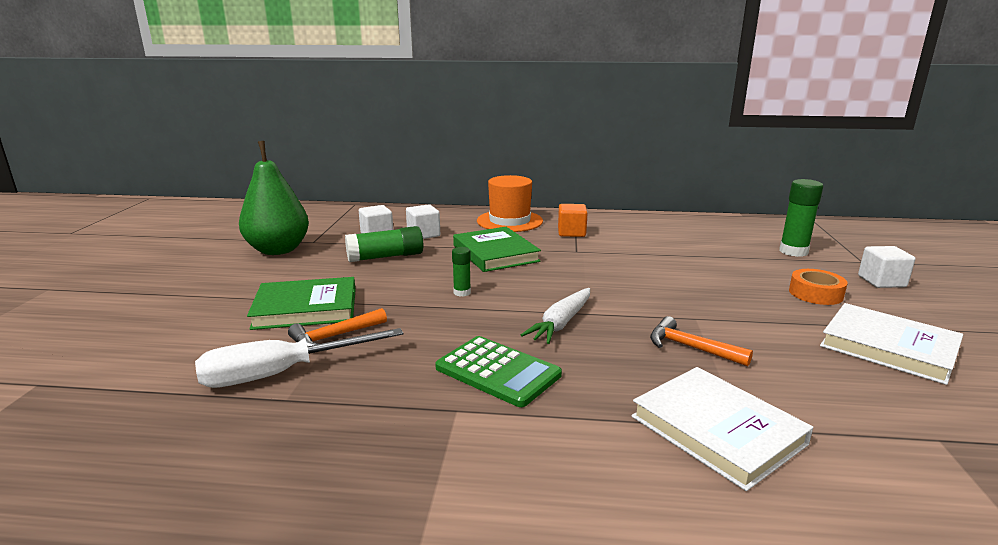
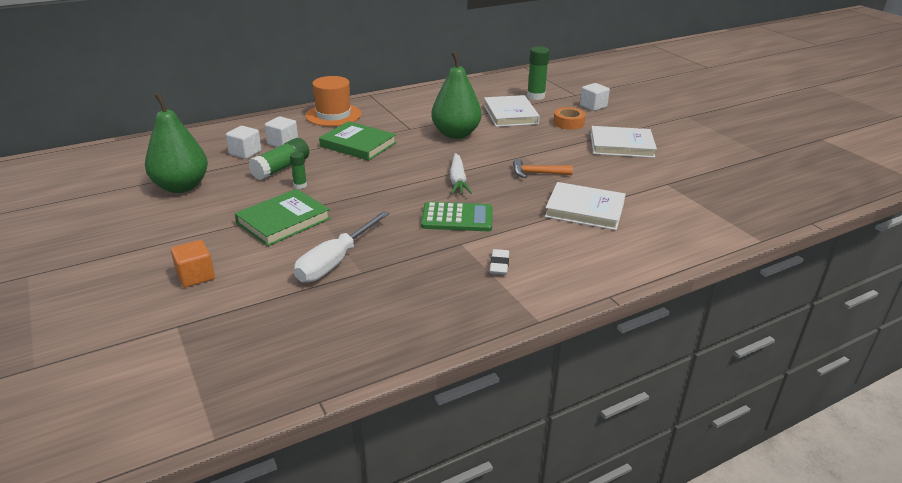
camera: 35 degrees left, 10 degrees up
(334, 336) = (334, 231): orange hammer -> none
(462, 292) = (374, 179): green glue stick -> green glue stick (300, 185)
(468, 467) = (499, 265): none -> white eraser
(571, 232) = (390, 114): orange cube -> orange cube (195, 276)
(626, 269) = (456, 134): none -> green pear
(731, 264) = (510, 114): none -> white book

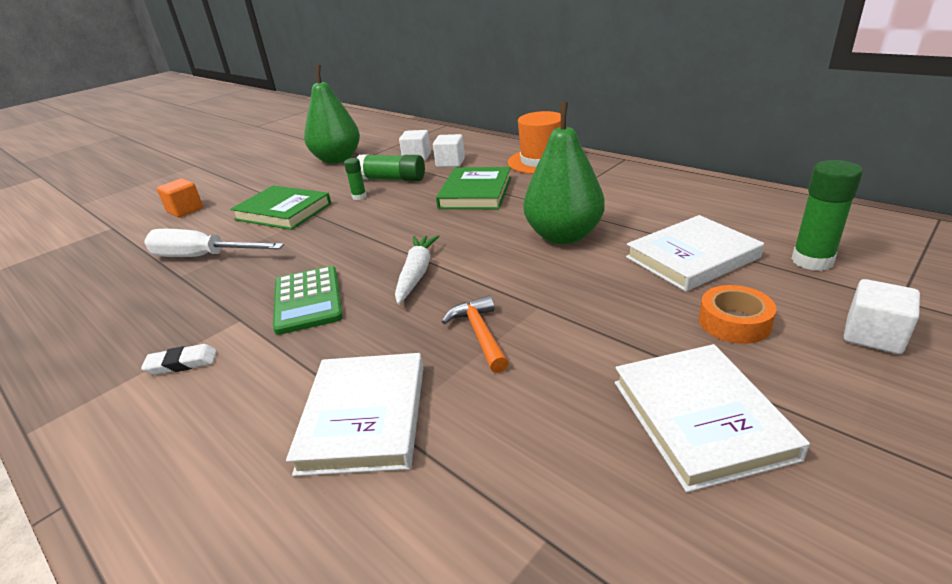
camera: 75 degrees right, 0 degrees up
(458, 180) = (416, 274): white carrot -> white carrot turned 120 degrees clockwise

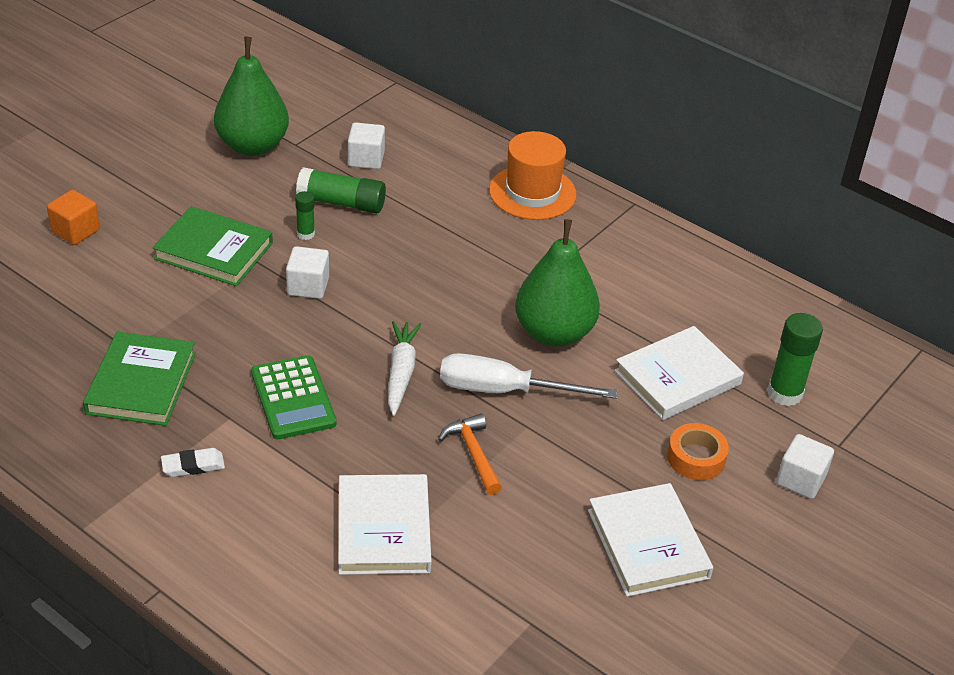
camera: 10 degrees left, 10 degrees up
(203, 257) = (143, 321): white screwdriver -> white screwdriver (504, 390)
(450, 163) = (413, 178): white cube -> white cube (308, 286)
(476, 193) = (452, 246): green book -> green book (141, 383)

